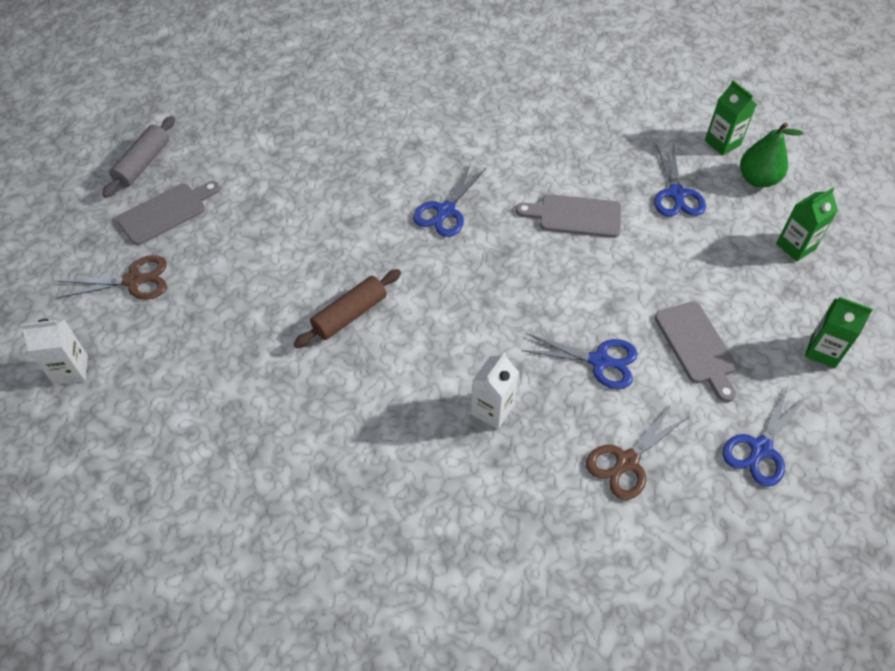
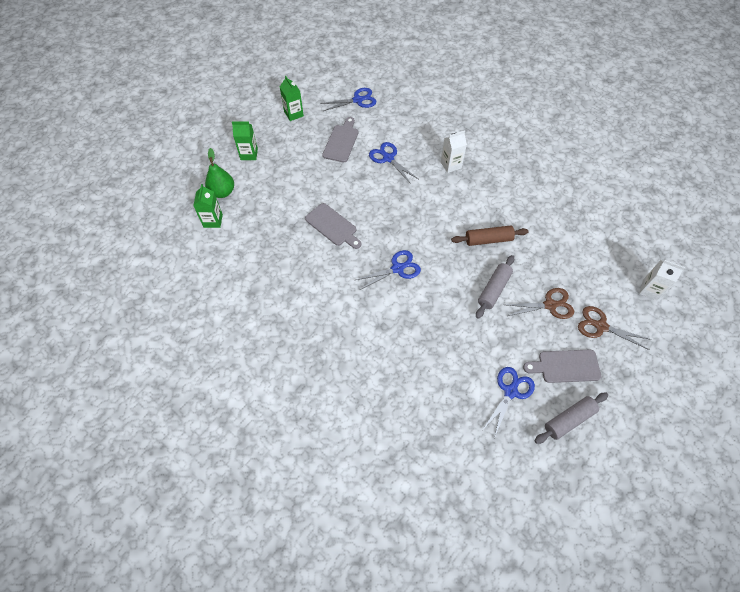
camera: 145 degrees left, 5 degrees up
(302, 251) = (493, 289): none -> grey rolling pin
(627, 461) = (412, 121): brown scissors -> brown scissors (549, 305)
(676, 194) = (270, 208): blue scissors -> blue scissors (510, 391)

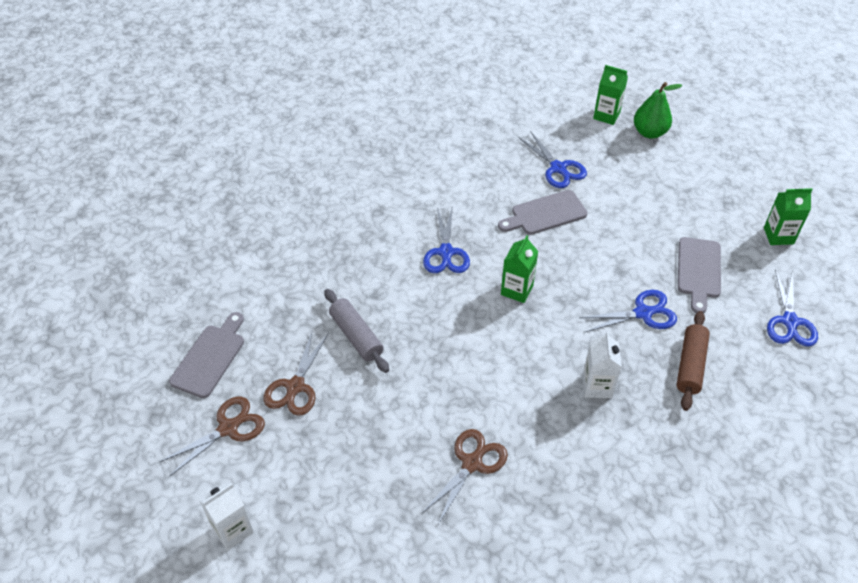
camera: 115 degrees right, 10 degrees down
(249, 154) = (709, 170): green carton -> green carton (517, 290)
(341, 142) = (699, 271): grey cutting board -> grey cutting board turned 60 degrees clockwise
(488, 240) = (435, 368): brown rolling pin -> brown rolling pin (690, 365)
(510, 391) = (223, 289): blue scissors -> blue scissors (558, 168)
(533, 201) = (471, 463): none -> brown scissors
(569, 420) = (154, 326): grey rolling pin -> none

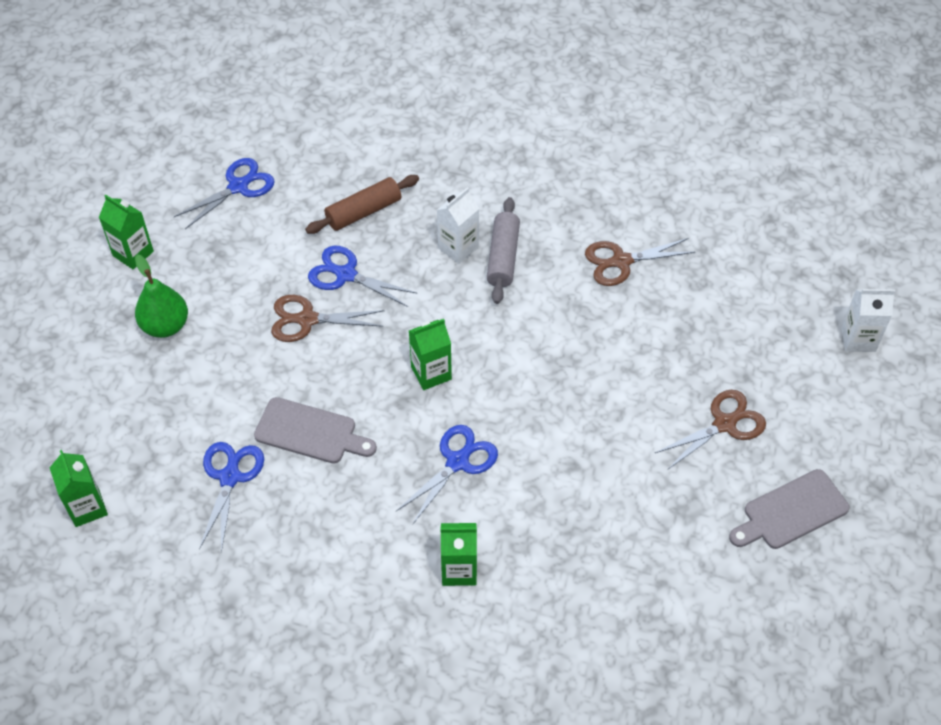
camera: 140 degrees left, 5 degrees up
(228, 428) = (814, 426): brown scissors -> brown scissors (307, 319)
(356, 336) = (628, 434): grey rolling pin -> grey rolling pin (503, 257)
(389, 204) = (459, 570): none -> green carton
(649, 132) = (76, 448): green pear -> green pear (165, 326)
(699, 271) = (248, 274): grey cutting board -> none

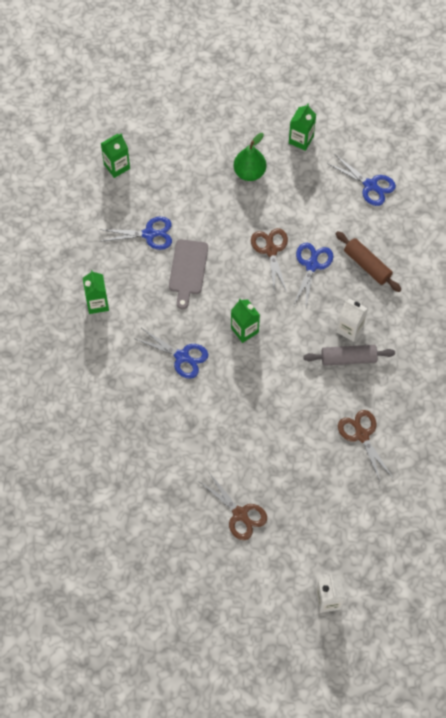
camera: 80 degrees right, 10 degrees up
(459, 570) = (108, 369): green carton -> green carton (97, 303)
(791, 512) = (180, 560): grey cutting board -> none

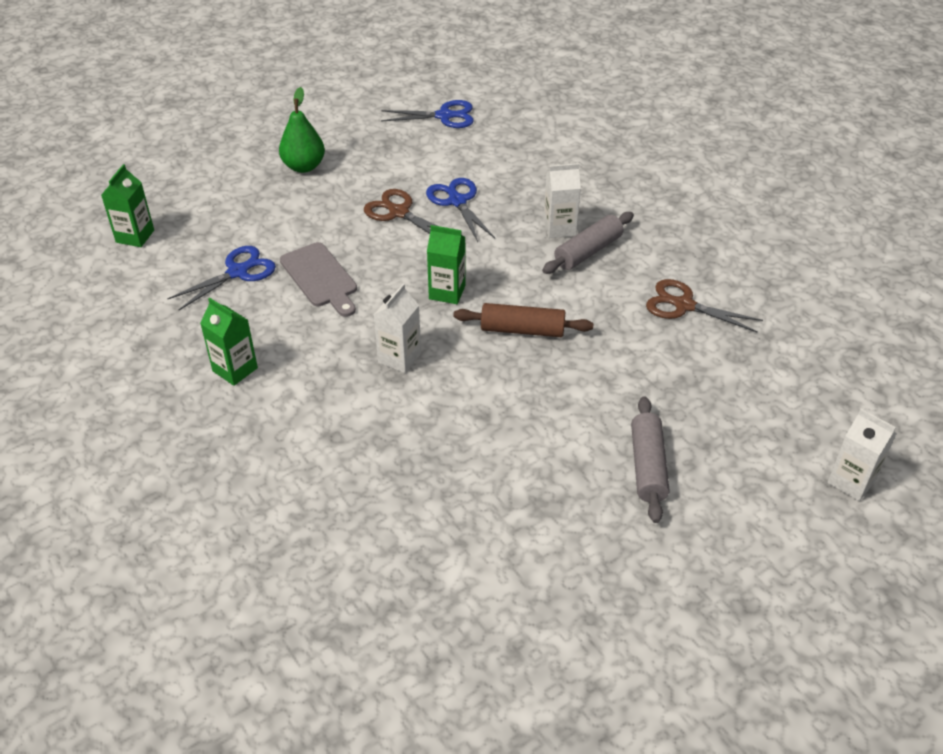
camera: 40 degrees left, 20 degrees down
(182, 356) = (399, 358): blue scissors -> white carton
(240, 514) = (647, 466): brown scissors -> grey rolling pin
(301, 140) = (332, 118): green carton -> none
(367, 265) = (514, 172): brown rolling pin -> brown rolling pin (522, 330)

